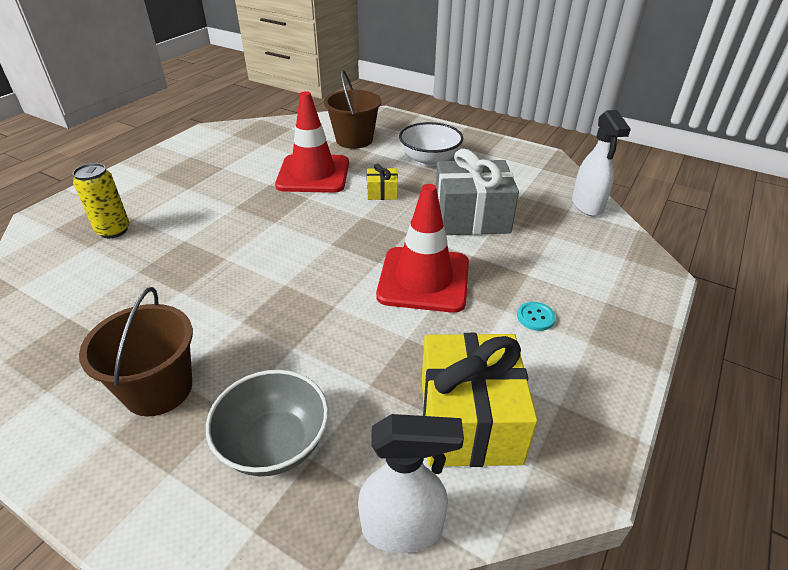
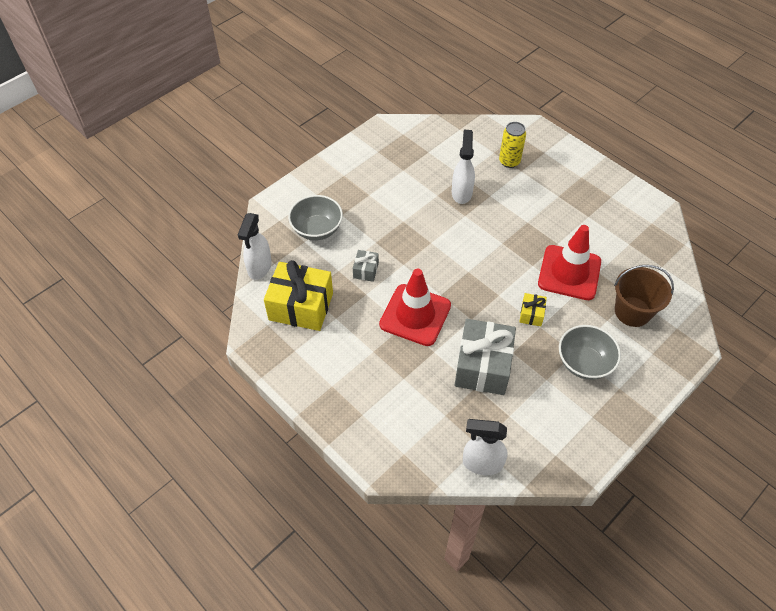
camera: 105 degrees right, 15 degrees up
(158, 389) = (365, 189): brown bucket -> none
(177, 267) = (461, 192): none -> white spray bottle
(359, 347) = (366, 270): none -> grey gift
(429, 160) = (584, 363): white bowl -> grey bowl
(535, 317) = (361, 365): turquoise button -> none

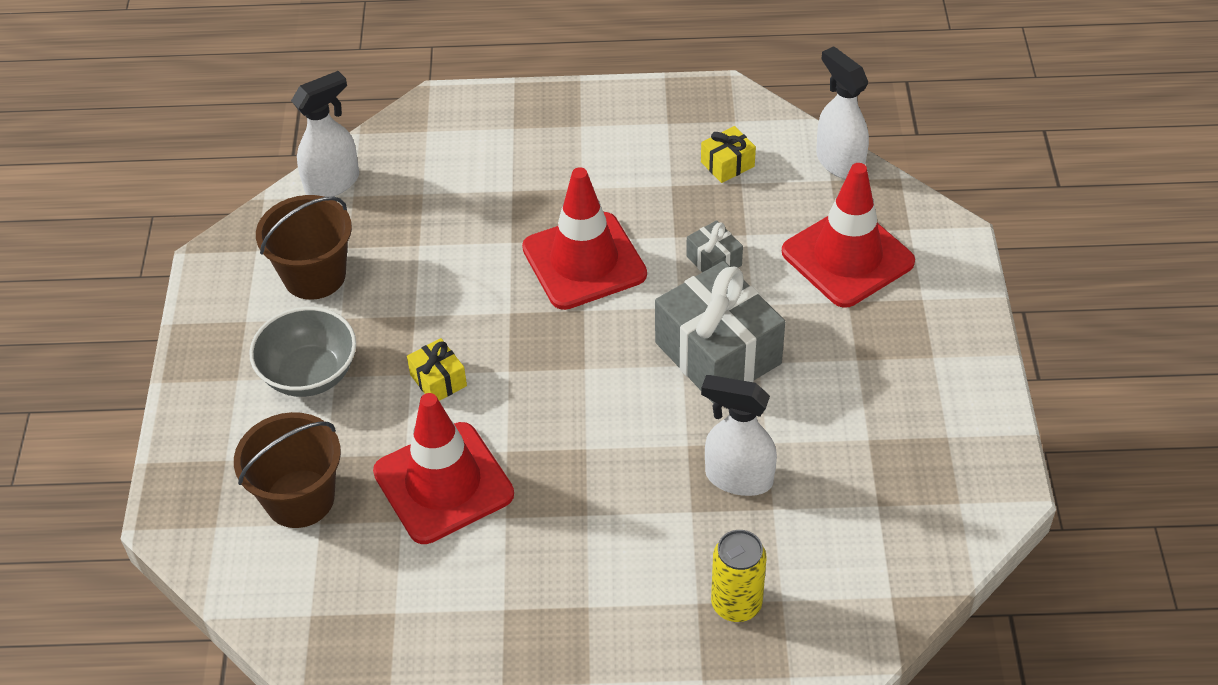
camera: 135 degrees right, 5 degrees down
(301, 306) = (727, 164): yellow gift -> yellow gift, size x0.46
(317, 229) = (847, 257): grey bowl -> red traffic cone
(461, 192) = (738, 478): white spray bottle -> white spray bottle turned 150 degrees clockwise
(483, 366) = (434, 271): grey gift -> grey gift (718, 353)
(539, 413) = (314, 275): none -> brown bucket

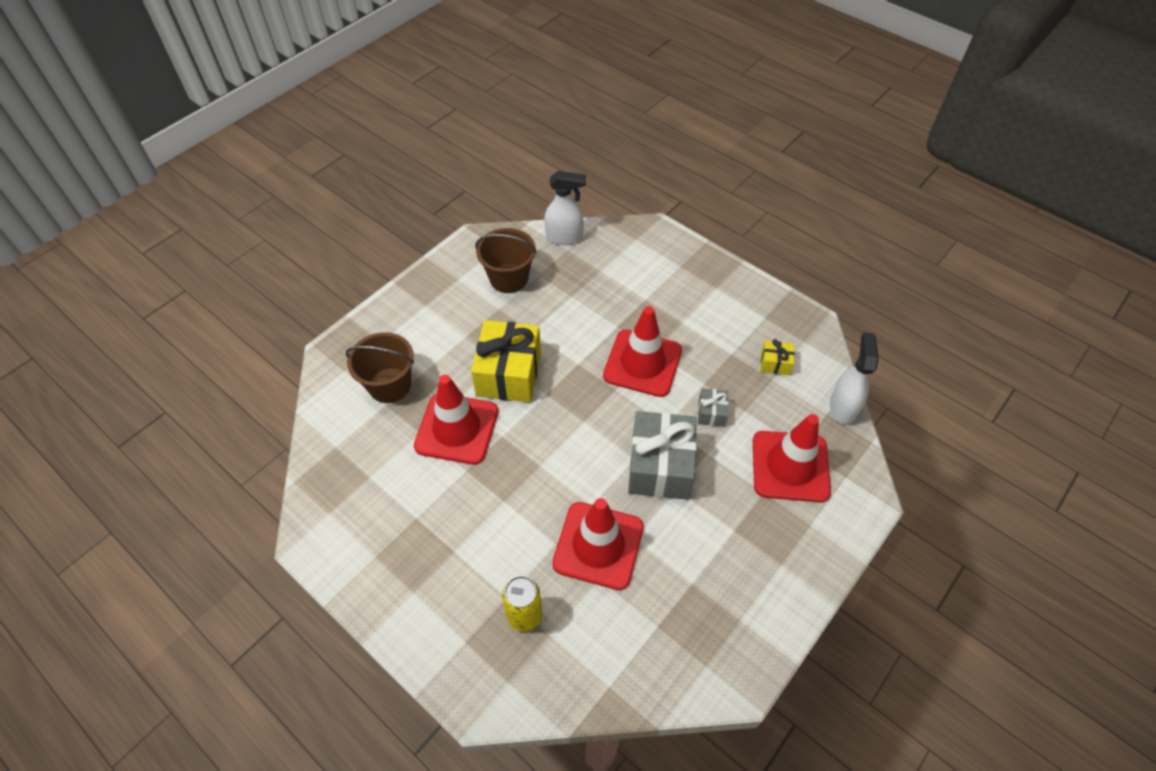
camera: 40 degrees right, 5 degrees up
(309, 374) = (457, 326): grey bowl -> none
(438, 380) = (509, 373): yellow gift -> yellow gift, size x2.17
(738, 478) = (598, 545): white spray bottle -> red traffic cone

